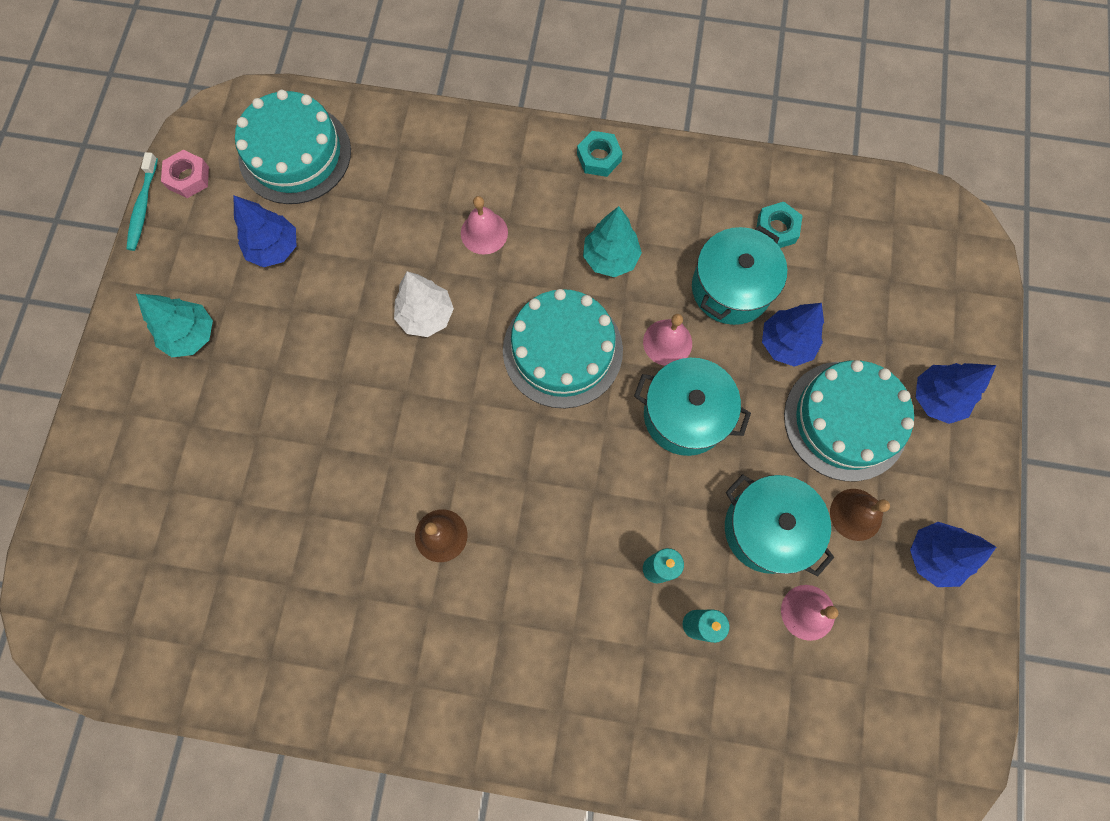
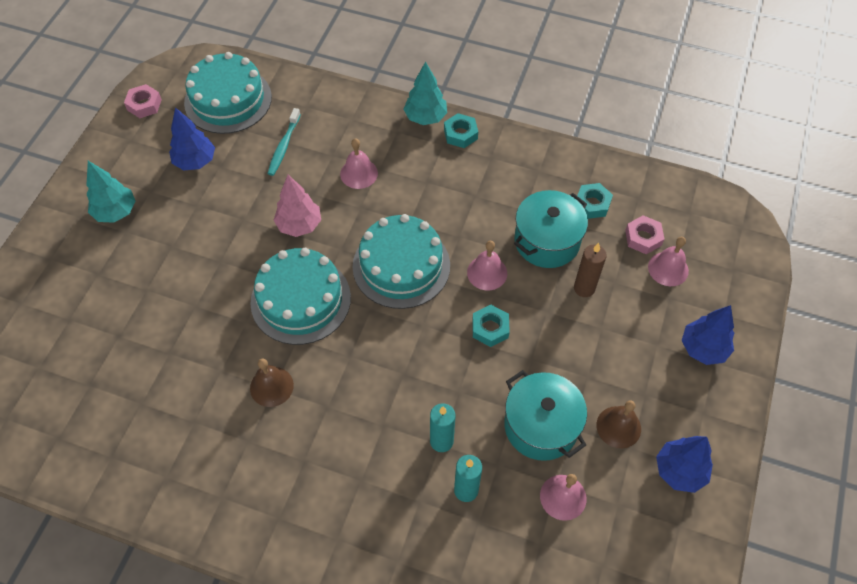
camera: 10 degrees right, 15 degrees down
(143, 207) = (105, 119): turquoise toothbrush -> turquoise toothbrush (284, 146)
(426, 316) = (299, 225): white tree -> pink tree
(610, 258) = (454, 205): turquoise tree -> turquoise tree (425, 117)
(685, 415) = (490, 328): turquoise pot -> turquoise nut
(786, 343) = (584, 288): blue tree -> brown candle
(844, 265) = (643, 238): none -> pink nut
(845, 420) = (623, 353): turquoise cake -> turquoise cake (300, 300)
(880, 301) = (668, 269): none -> pink bell

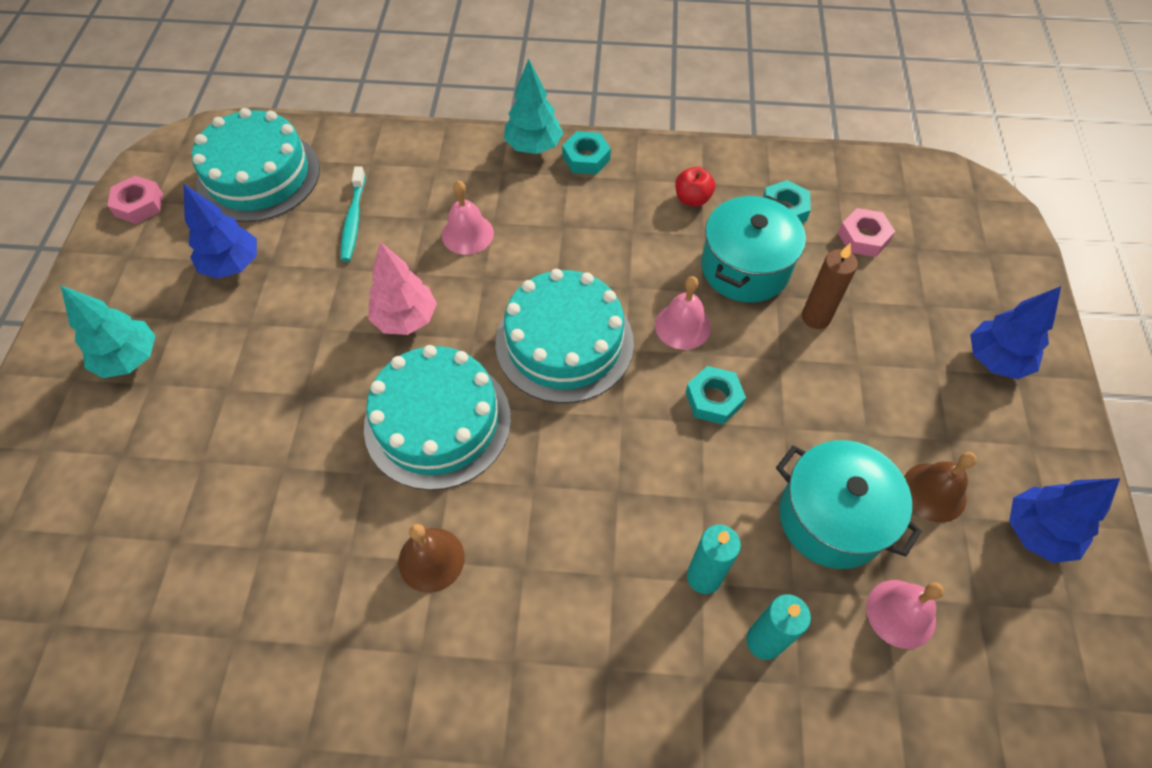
camera: 15 degrees left, 0 degrees up
(527, 181) = (692, 199): none -> red apple
(668, 269) = (909, 269): pink bell -> none

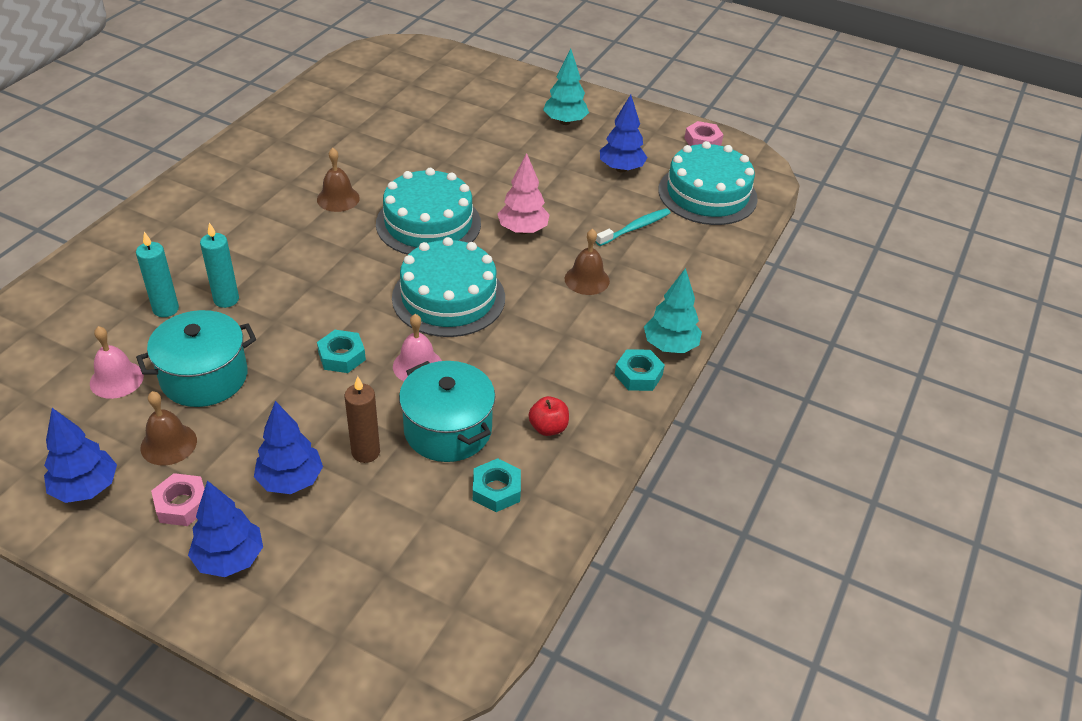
camera: 110 degrees right, 15 degrees down
(354, 220) = (635, 228): turquoise toothbrush -> turquoise toothbrush turned 120 degrees clockwise
(467, 234) = (587, 279): pink bell -> brown bell
(863, 237) = (425, 535): pink nut -> pink nut (182, 504)
(889, 359) = (290, 480): none -> blue tree

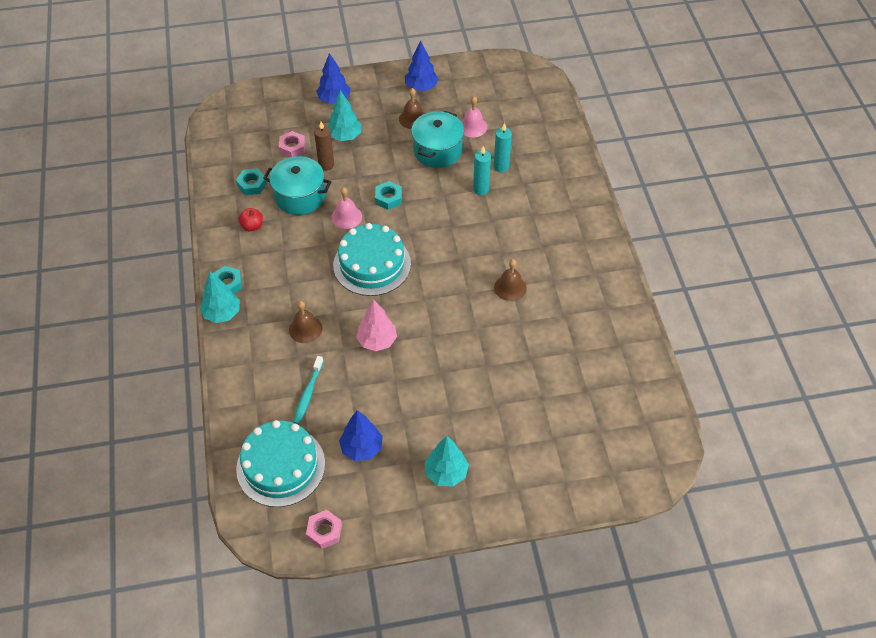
camera: 145 degrees right, 10 degrees up
(182, 504) = (377, 104): pink nut -> pink nut (292, 147)
(290, 480) = (345, 136): blue tree -> turquoise tree
(428, 223) = (437, 306): turquoise cake -> none

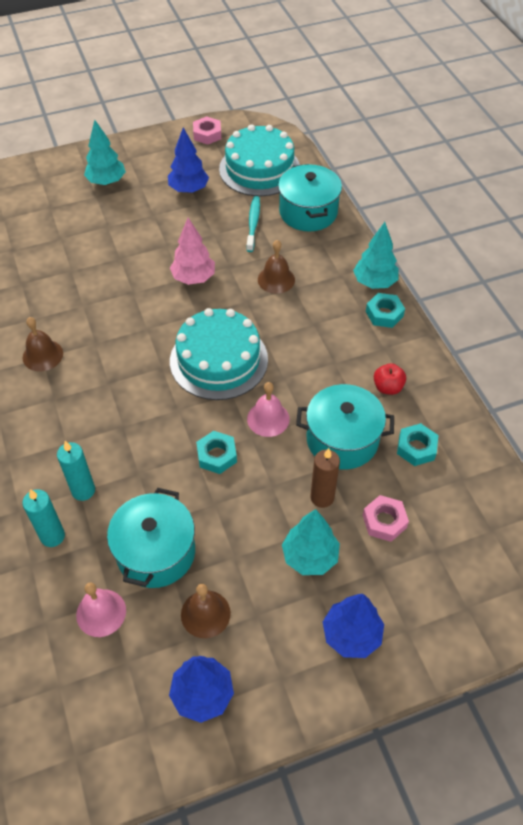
camera: 170 degrees right, 0 degrees up
(250, 399) = (308, 212): none -> turquoise pot

